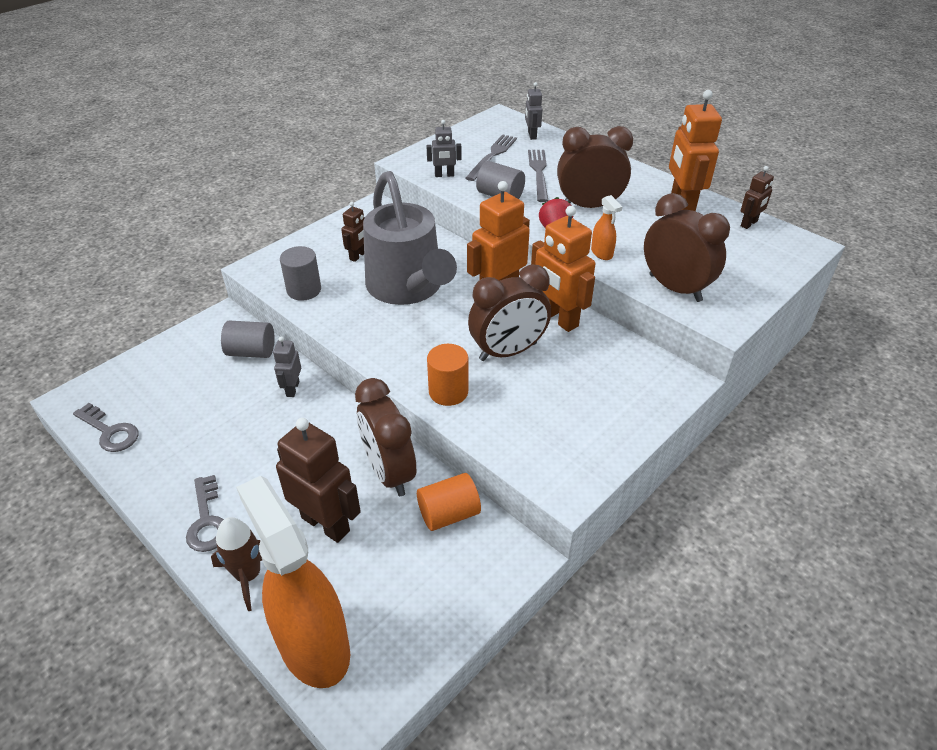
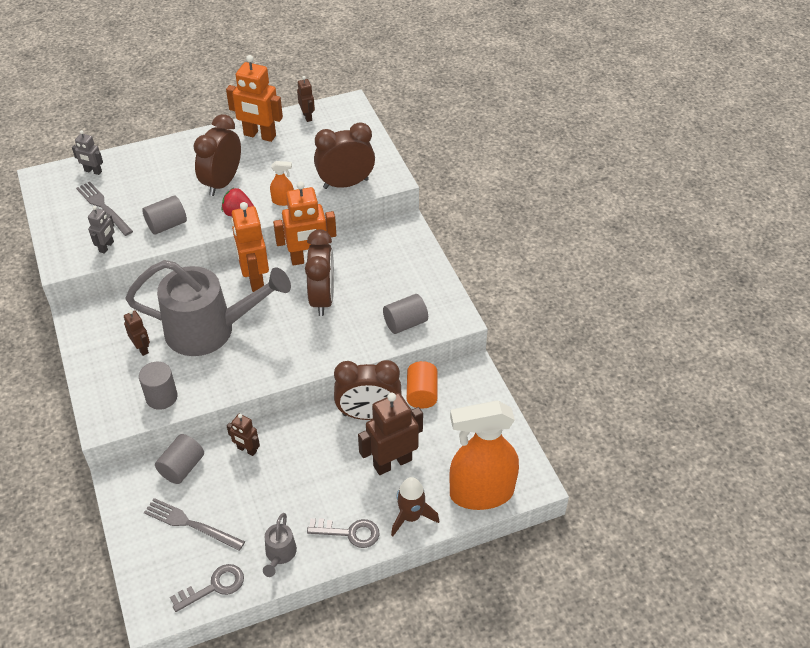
camera: 65 degrees left, 5 degrees up
(161, 468) = (279, 555): none -> grey watering can
(292, 389) = (246, 450): grey robot -> brown robot
(448, 392) = (340, 345): orange cylinder -> none
(521, 438) = (405, 323): none -> grey cylinder
(539, 173) = (154, 190): grey fork -> grey fork (191, 524)

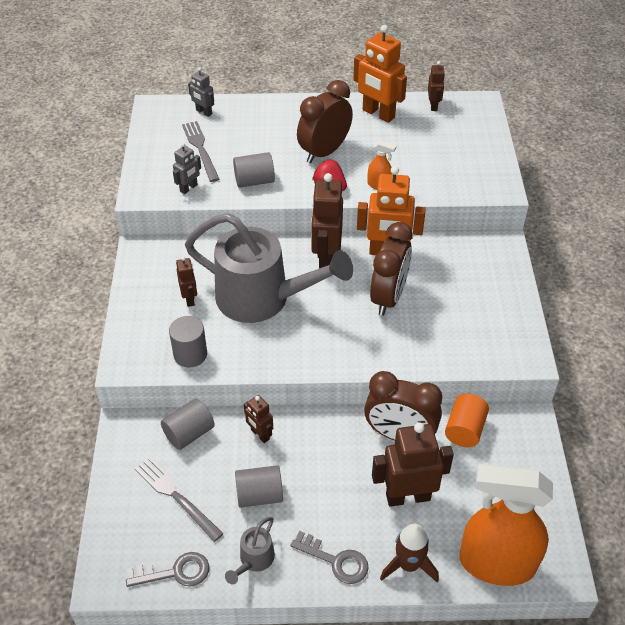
camera: 20 degrees right, 0 degrees up
(255, 279) = (326, 258): orange robot -> brown robot
(345, 184) = (450, 183): brown clock -> none
(405, 323) = (469, 347): grey cylinder -> grey cylinder (259, 495)

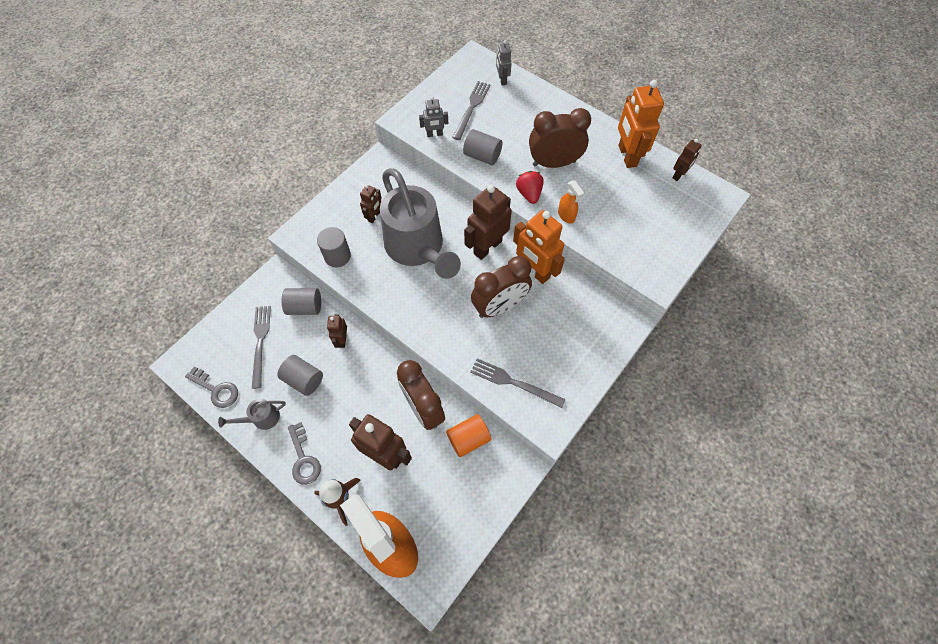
camera: 40 degrees right, 15 degrees up
(465, 346) = (514, 383): none -> grey fork

